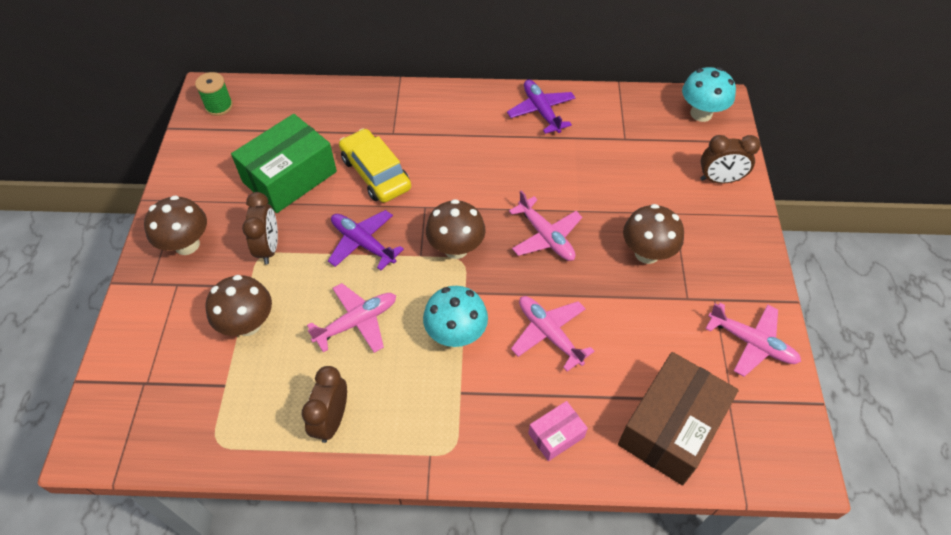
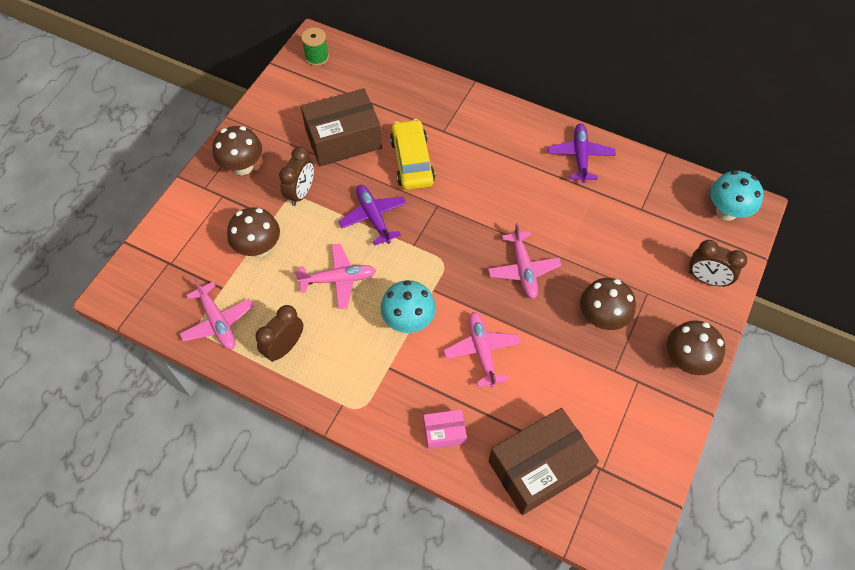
camera: 25 degrees right, 5 degrees up
(289, 177) = (343, 139): green box -> brown box
(456, 248) = (444, 250): brown mushroom -> brown mushroom (686, 360)
(751, 343) = (648, 431): pink plane -> pink plane (218, 322)

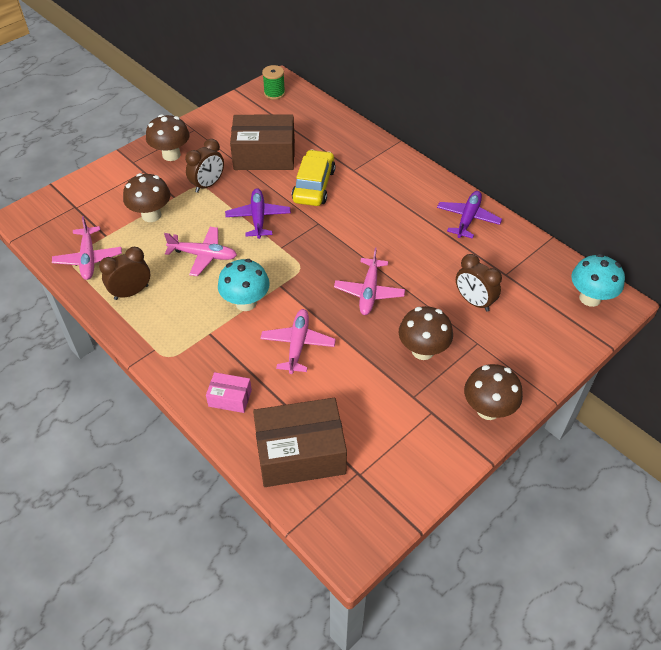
camera: 20 degrees right, 10 degrees down
(706, 279) = (542, 348): brown clock -> brown clock (474, 302)

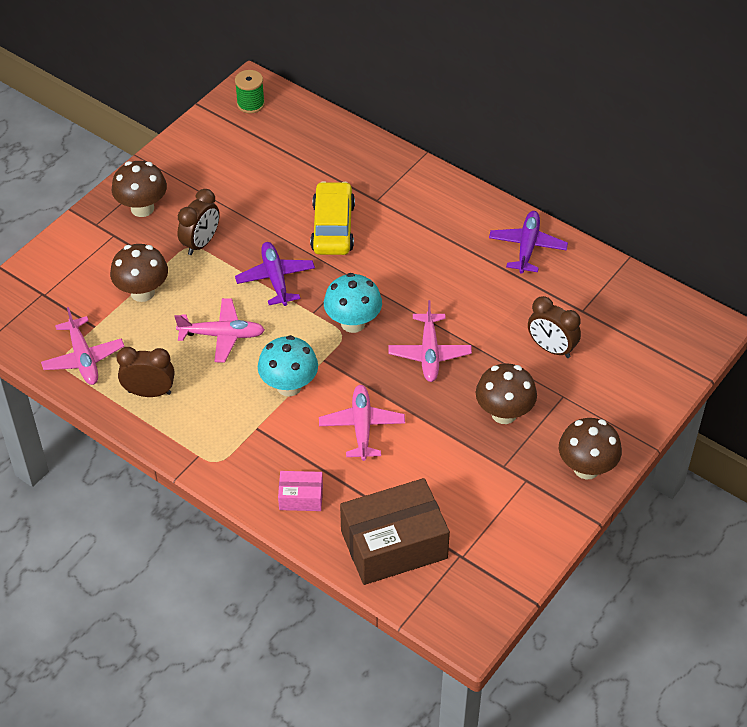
camera: 10 degrees left, 0 degrees up
(131, 292) = (149, 392): brown clock -> brown clock turned 45 degrees clockwise
(264, 155) = (261, 194): brown box -> none
(590, 298) = (681, 326): turquoise mushroom -> turquoise mushroom (353, 323)

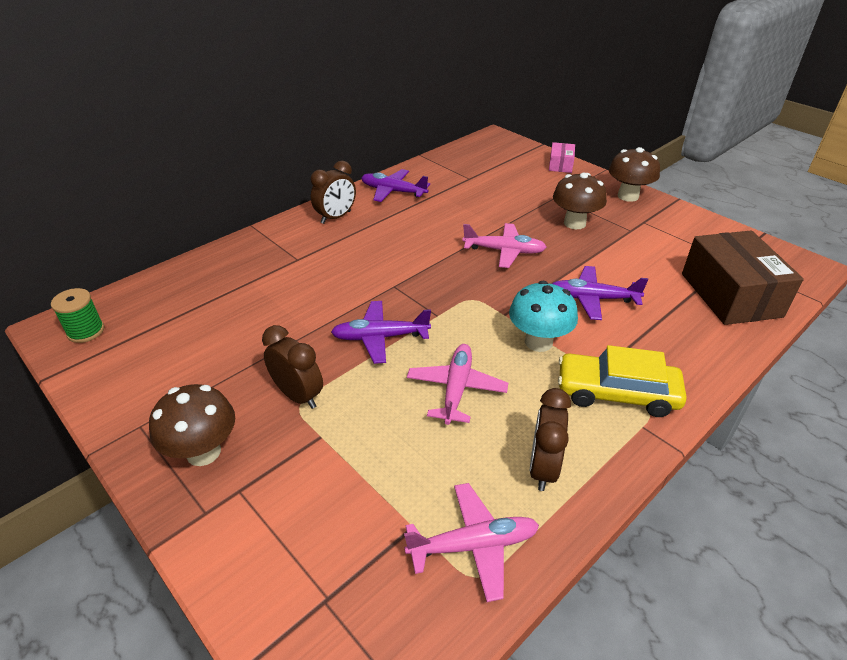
camera: 80 degrees left, 10 degrees down
(142, 292) = (363, 463): brown mushroom -> none
(301, 497) = (688, 348): pink box -> pink box (560, 165)
(333, 227) = (321, 290): yellow car -> yellow car (616, 393)
(353, 323) = (458, 290): turquoise mushroom -> none
(362, 426) = (592, 299): pink plane -> purple plane
(551, 348) = (506, 195): brown clock -> brown clock (336, 217)

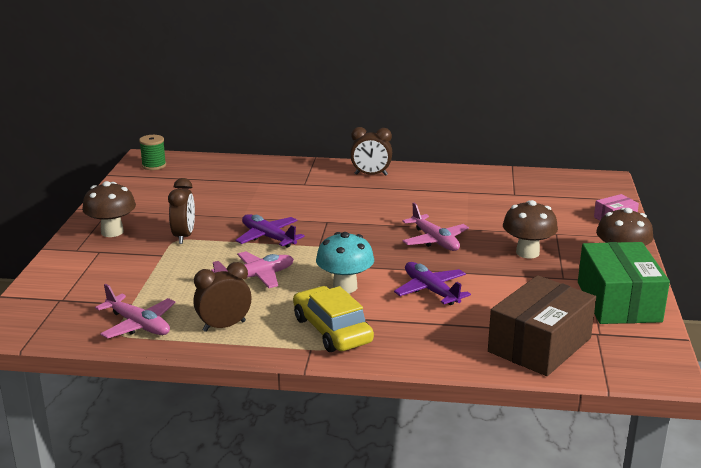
camera: 50 degrees right, 15 degrees down
(393, 191) = (439, 178): purple plane -> none
(689, 229) = (618, 302): none -> green box

